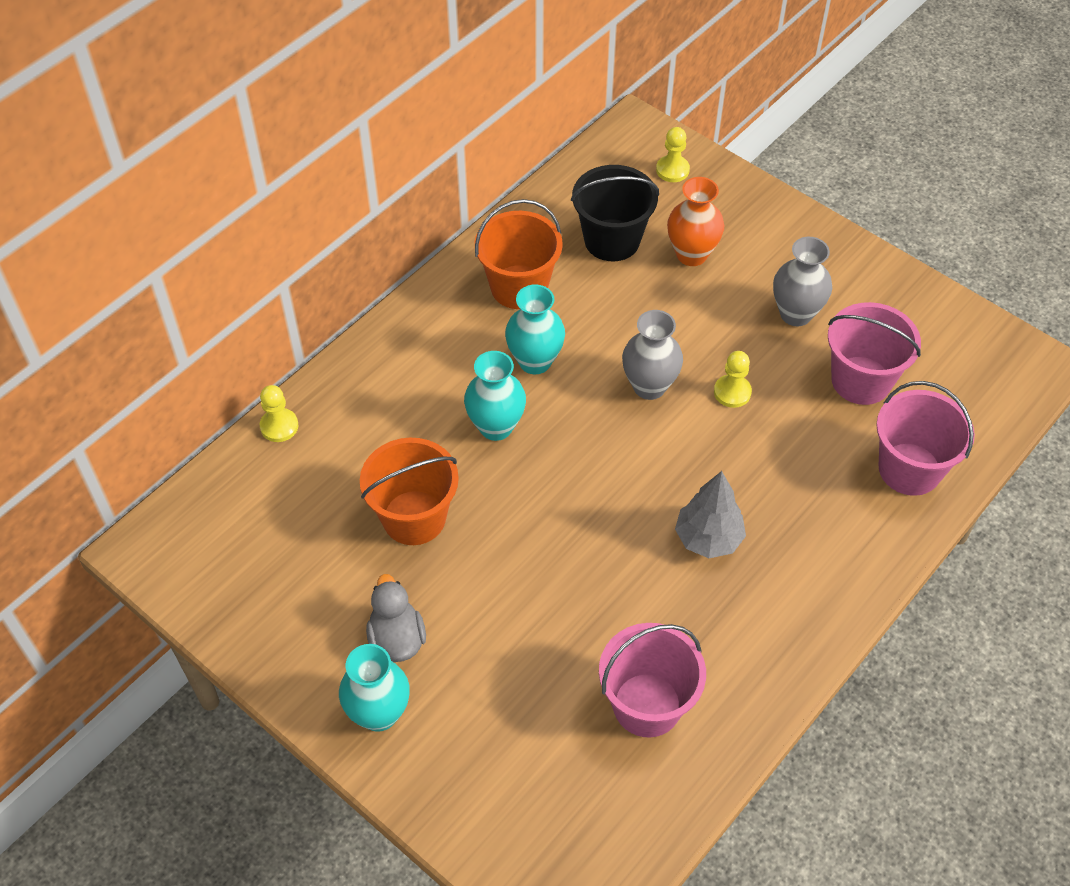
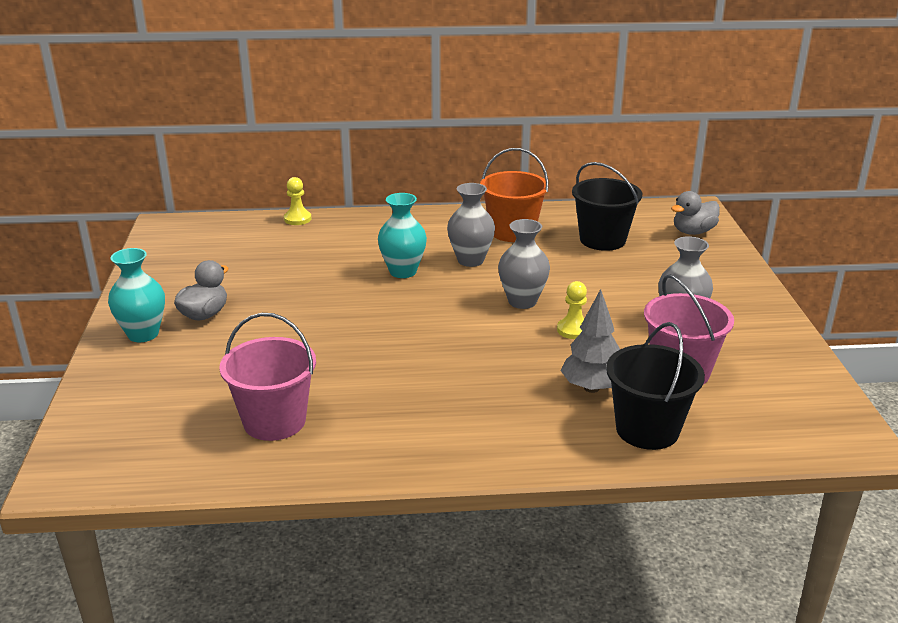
camera: 45 degrees right, 25 degrees down
(414, 517) = (298, 279): orange bucket -> none
(535, 361) = (470, 260): turquoise vase -> grey vase
(672, 170) = (693, 232): yellow pawn -> grey duck
(691, 254) = (647, 266): orange vase -> none
(708, 539) = (443, 378): grey tree -> grey tree (591, 388)
(909, 469) = (647, 430): pink bucket -> black bucket

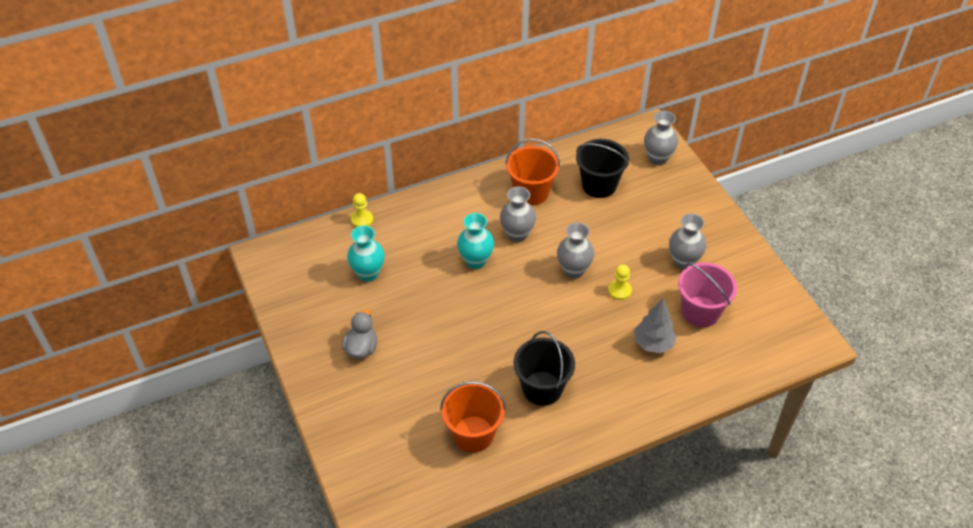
camera: 20 degrees left, 20 degrees up
(143, 334) = (331, 381): turquoise vase -> turquoise vase (368, 273)
(274, 421) = (473, 434): pink bucket -> orange bucket
(647, 430) = (700, 370): black bucket -> black bucket (542, 388)
(693, 232) = (657, 158): grey duck -> grey vase

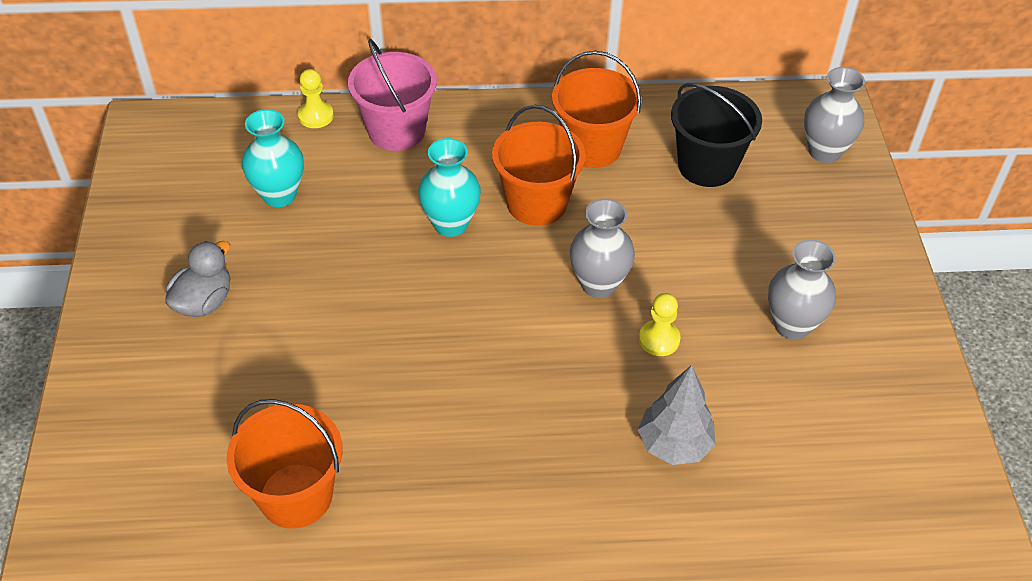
camera: 20 degrees right, 0 degrees up
(517, 234) = (536, 203): grey vase -> orange bucket
(542, 388) = (448, 458): black bucket -> none
(700, 311) = (783, 417): pink bucket -> pink bucket (396, 130)

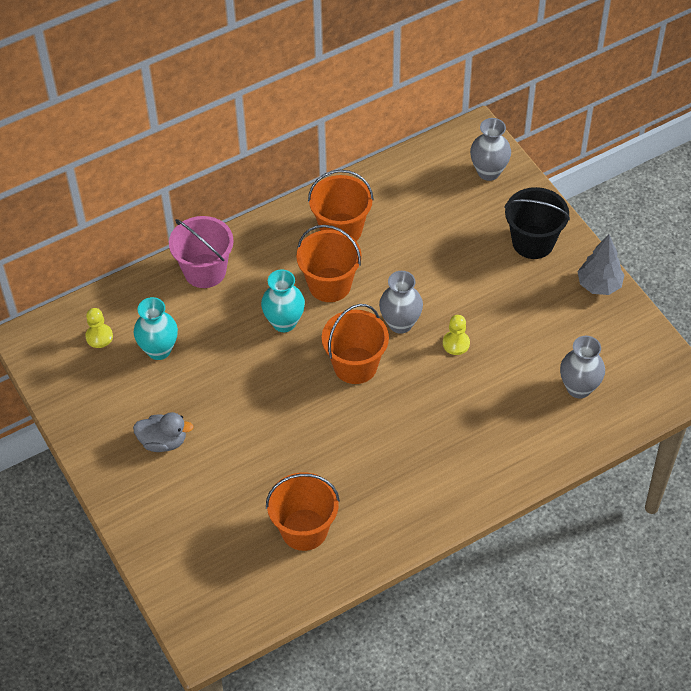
camera: 25 degrees left, 5 degrees up
(204, 302) = (163, 441): grey duck -> grey duck turned 90 degrees clockwise
(316, 116) = (142, 283): yellow pawn -> yellow pawn (99, 336)
(506, 311) = (355, 365): none -> orange bucket
(674, 445) = (499, 404): grey tree -> grey tree (599, 285)
(707, 166) = (421, 213): black bucket -> black bucket (533, 242)
(792, 325) = (527, 301): grey vase -> grey vase (579, 388)

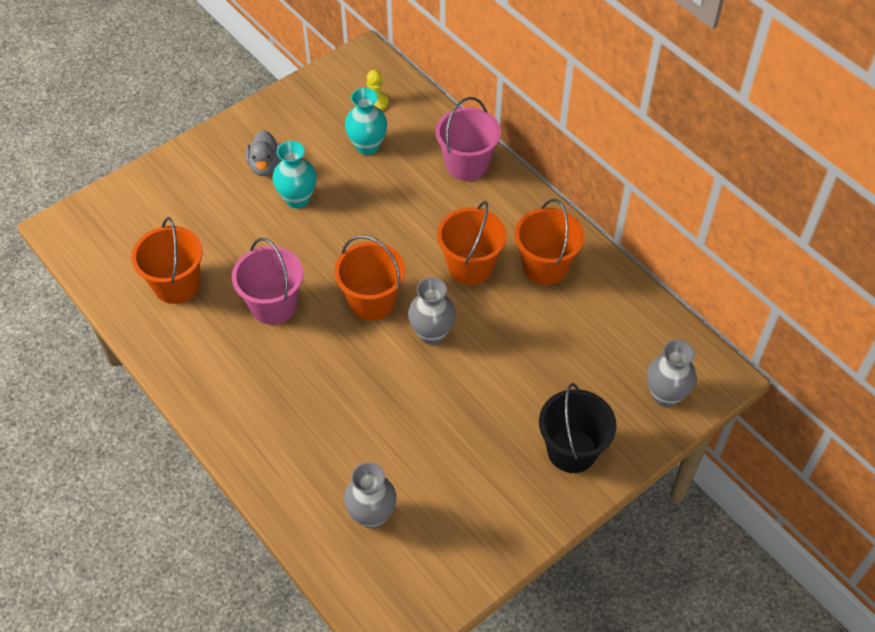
camera: 80 degrees right, 0 degrees up
(284, 322) = (416, 235): turquoise vase -> turquoise vase (297, 199)
(345, 446) = (273, 305): none -> pink bucket
(456, 343) = (414, 387): yellow pawn -> none
(599, 285) = (523, 526): grey tree -> none

